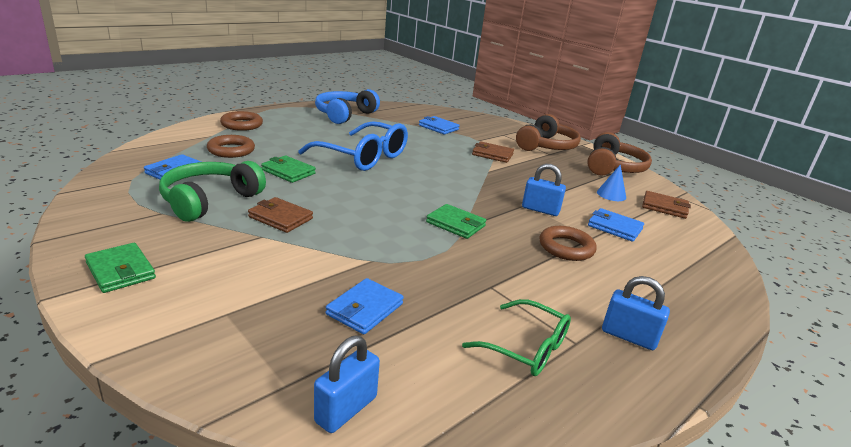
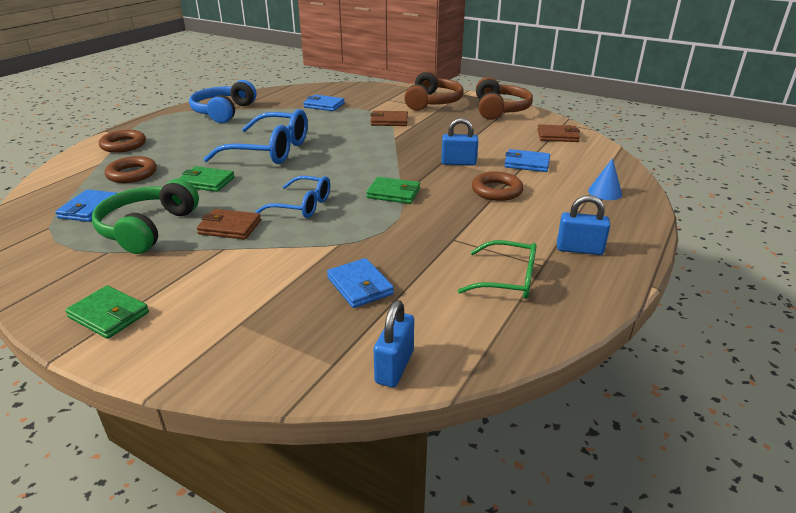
camera: 15 degrees left, 5 degrees up
(360, 214) = (302, 206): none -> blue glasses
(365, 309) = (360, 286): blue wallet -> blue wallet turned 45 degrees counterclockwise
(611, 194) = (510, 135): blue cone -> blue cone (604, 192)

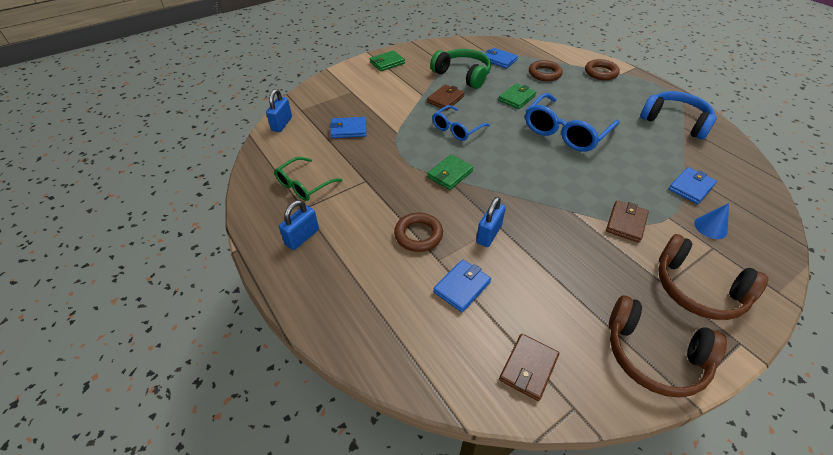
camera: 115 degrees right, 15 degrees up
(394, 367) = (282, 124): blue padlock -> blue padlock turned 60 degrees clockwise
(604, 192) = (365, 314): blue cone -> blue cone (710, 227)

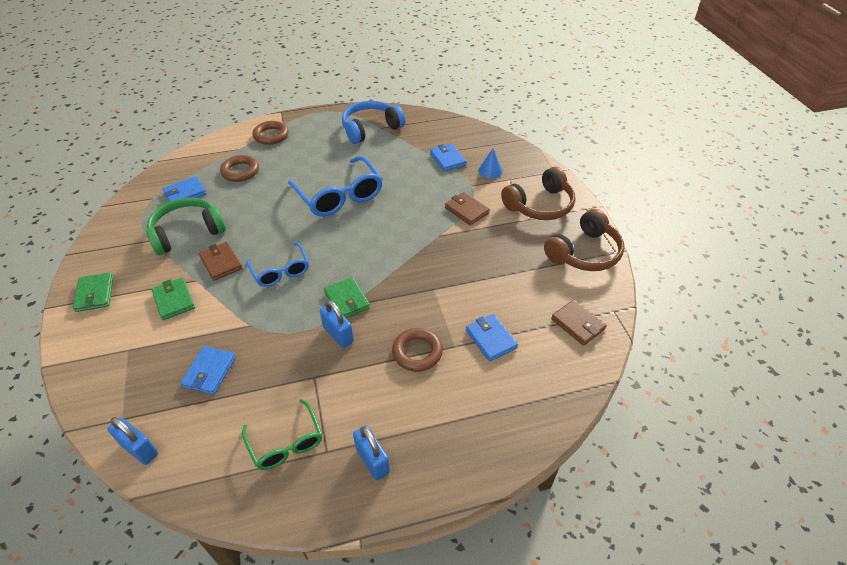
camera: 70 degrees left, 0 degrees up
(488, 234) = (440, 299): blue padlock -> blue padlock (338, 334)
(517, 98) = (264, 207): green wallet -> green wallet (174, 300)

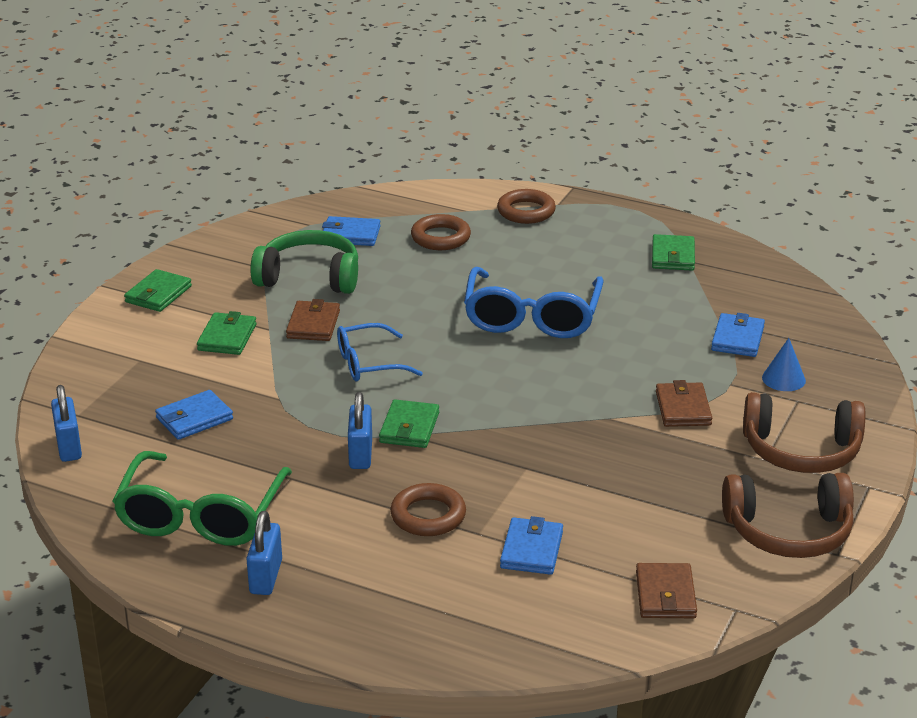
camera: 40 degrees right, 15 degrees down
(280, 271) = (368, 363): blue glasses -> blue glasses turned 60 degrees clockwise
(286, 443) = (200, 516): green glasses -> green glasses, size x1.66
(370, 128) = (673, 256): blue headphones -> green wallet

